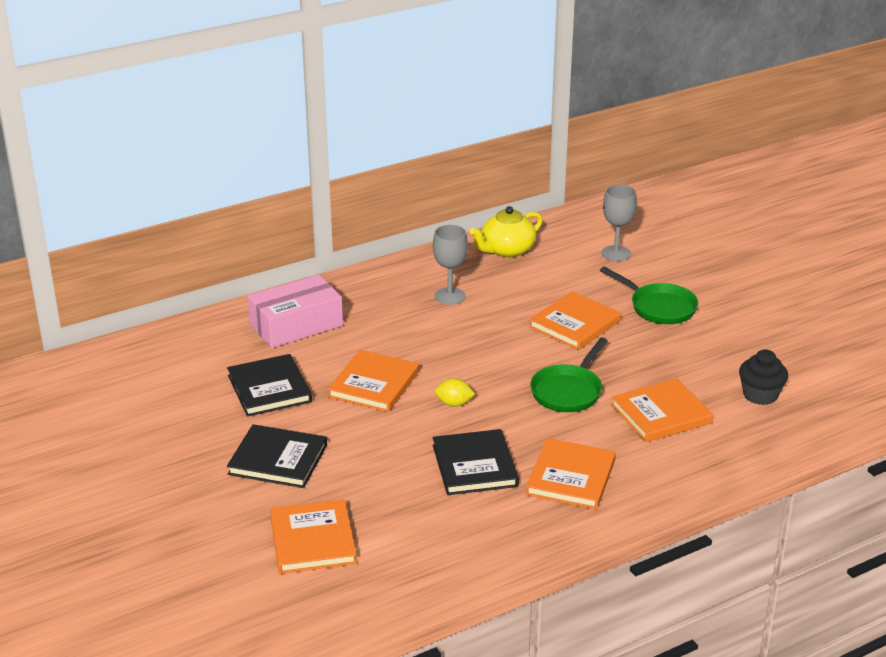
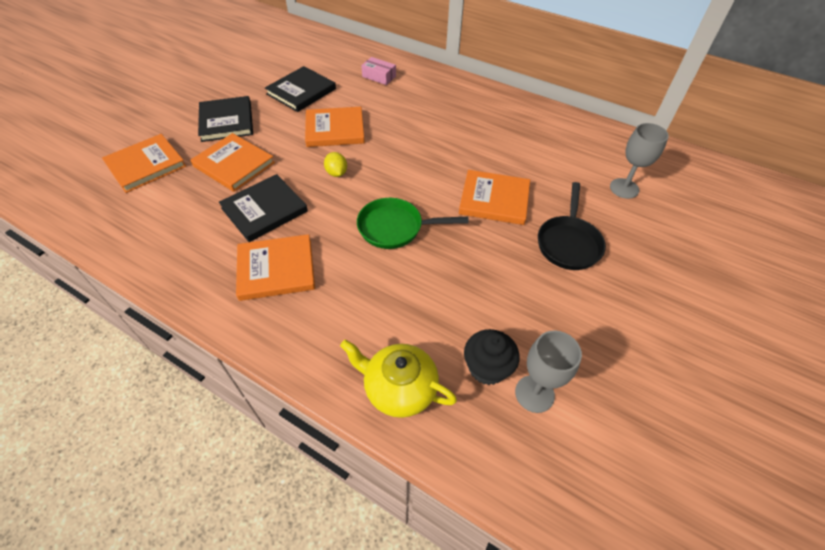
camera: 60 degrees right, 20 degrees up
(296, 325) = (379, 76): pink box -> pink box, size x0.51
(450, 296) = (472, 124): grey goblet -> grey goblet (534, 394)
(506, 250) = (561, 129): yellow teapot -> yellow teapot (399, 388)
(659, 307) = (568, 243): green pan -> black pan
(661, 414) = (403, 299): orange book -> orange book (234, 164)

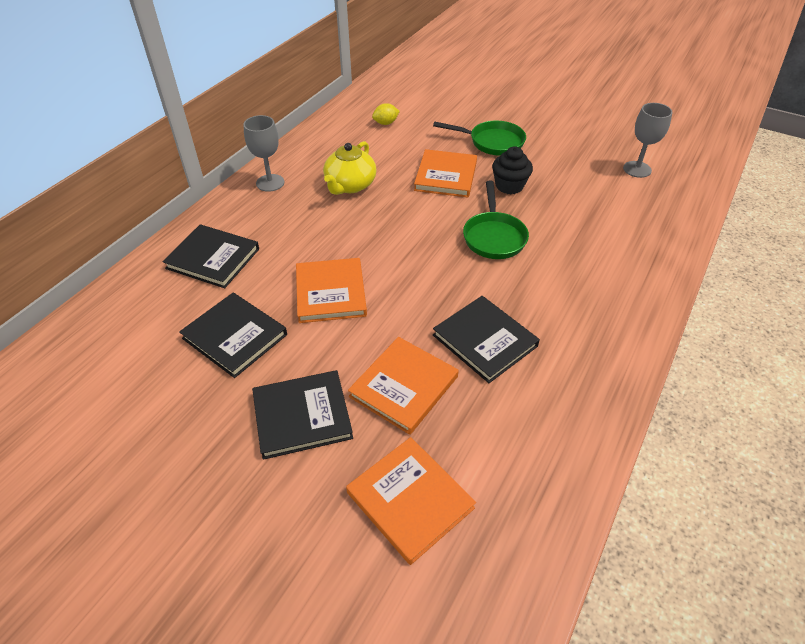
camera: 90 degrees left, 5 degrees down
(276, 269) = (568, 317): orange book -> none
(336, 173) = (415, 284): yellow lemon -> yellow lemon (386, 123)
(379, 76) = (213, 258): pink box -> black book
(399, 388) = (661, 230): yellow teapot -> yellow teapot (350, 185)
(487, 368) = (625, 188): black cupcake -> black cupcake (509, 186)
(568, 243) = (492, 142): black pan -> green pan
(624, 188) = (423, 110): grey goblet -> grey goblet (270, 183)

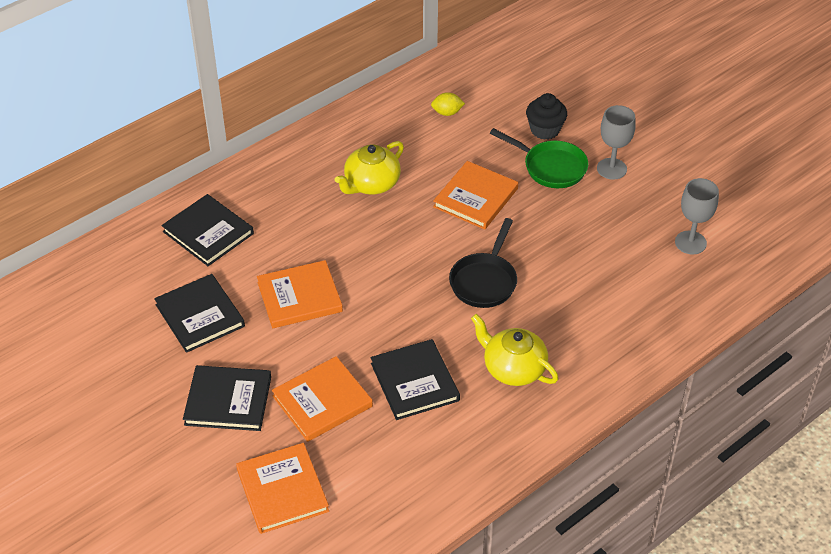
camera: 20 degrees right, 0 degrees up
(270, 183) = (293, 160): grey goblet -> grey goblet (611, 169)
(330, 293) = (299, 297): orange book -> orange book turned 60 degrees clockwise
(494, 237) = (484, 281): green pan -> black pan
(509, 186) = (536, 227): black cupcake -> black cupcake (545, 130)
(567, 302) = (513, 368): none -> yellow teapot

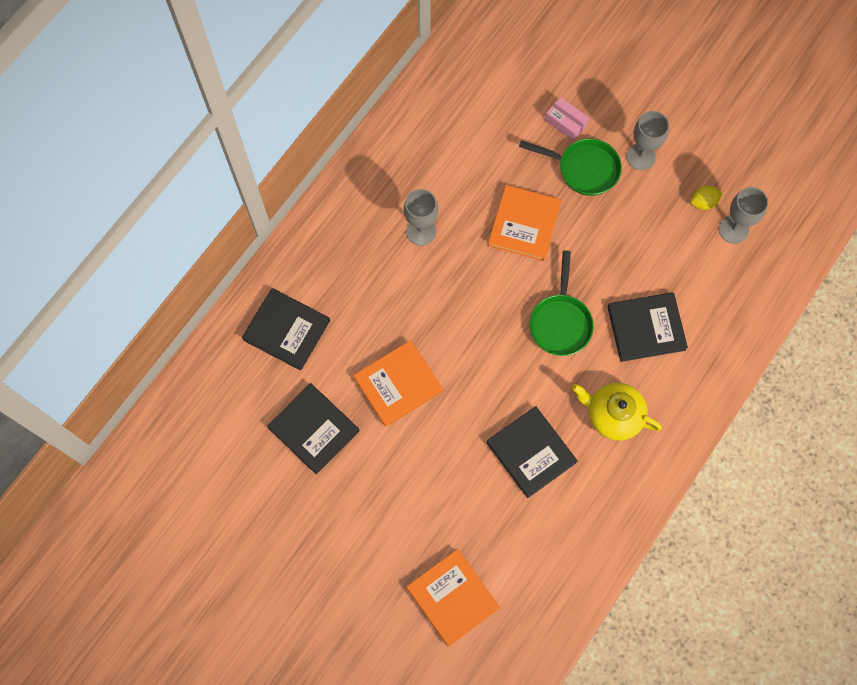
camera: 15 degrees left, 25 degrees up
(228, 401) = (373, 517): black book -> black book (646, 328)
(322, 401) = (456, 495): orange book -> none
(371, 184) = (421, 231): yellow teapot -> grey goblet
(447, 113) = (466, 122): yellow lemon -> yellow lemon (703, 202)
(484, 281) = (560, 322): black pan -> green pan
(545, 130) = (565, 122): black cupcake -> pink box

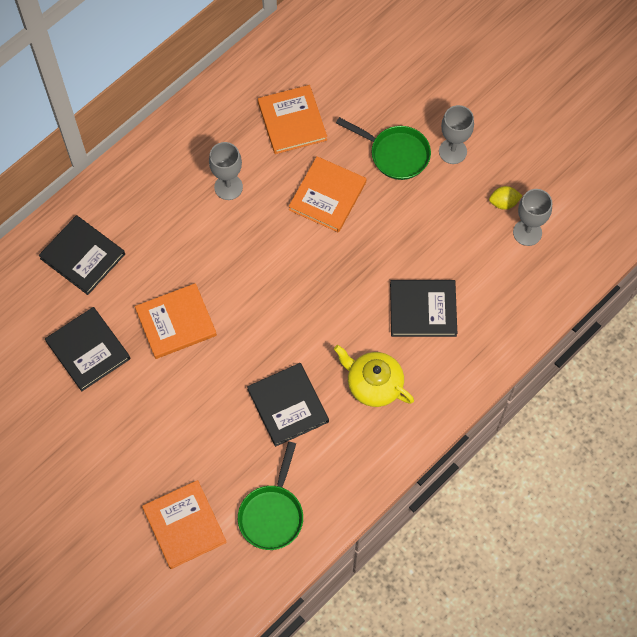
camera: 10 degrees right, 5 degrees down
(471, 151) = (292, 121): none -> orange book
(560, 322) = (342, 291): green pan -> green pan (272, 514)
(565, 122) = (388, 109): pink box -> none

